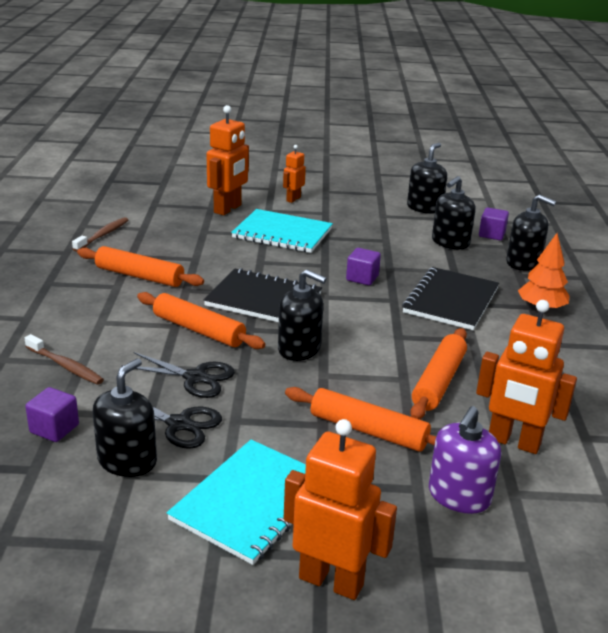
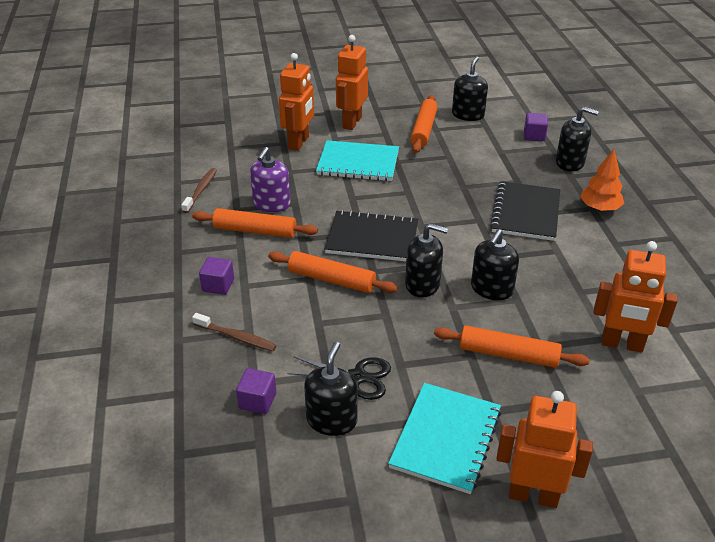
camera: 10 degrees left, 10 degrees up
(195, 377) = (350, 329): black scissors -> none
(293, 199) = (351, 122): orange robot -> orange robot, size x1.79
(362, 278) = (445, 201): purple cube -> purple cube (218, 285)
(438, 381) = (545, 297): orange rolling pin -> orange rolling pin (423, 130)
(450, 242) = (503, 150): black soap dispenser -> black soap dispenser (491, 289)
(459, 496) = (598, 402): purple soap dispenser -> purple soap dispenser (271, 204)

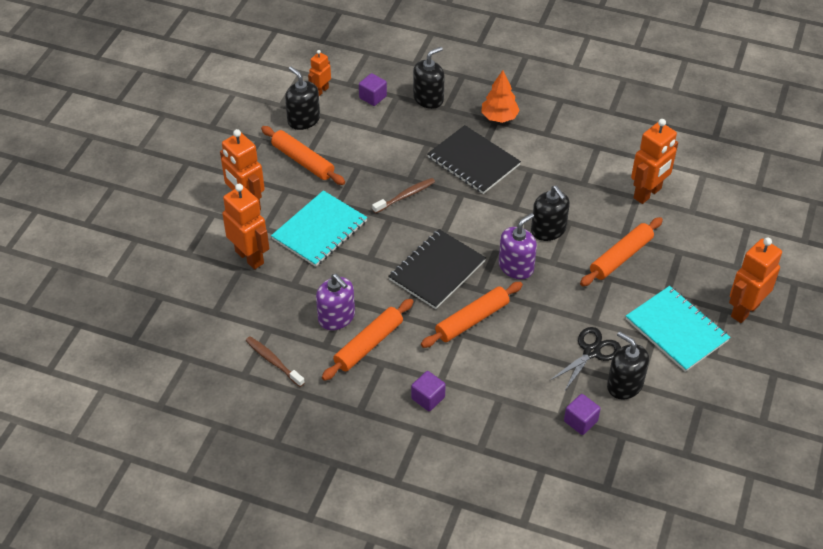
camera: 60 degrees left, 10 degrees up
(236, 337) = (501, 409): brown toothbrush -> brown toothbrush (405, 196)
(422, 284) = (516, 267): black soap dispenser -> purple soap dispenser
(509, 111) = (321, 91): none -> orange robot

